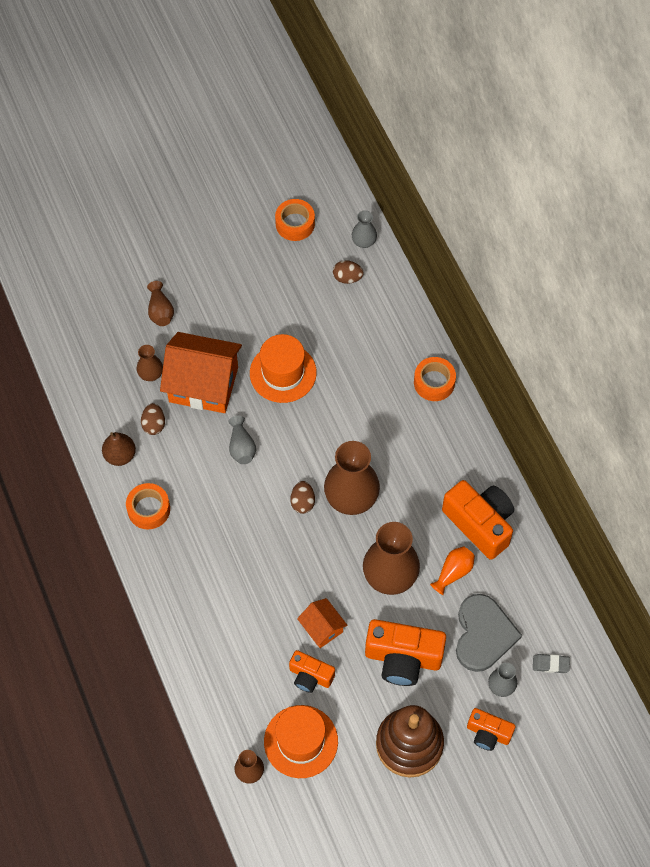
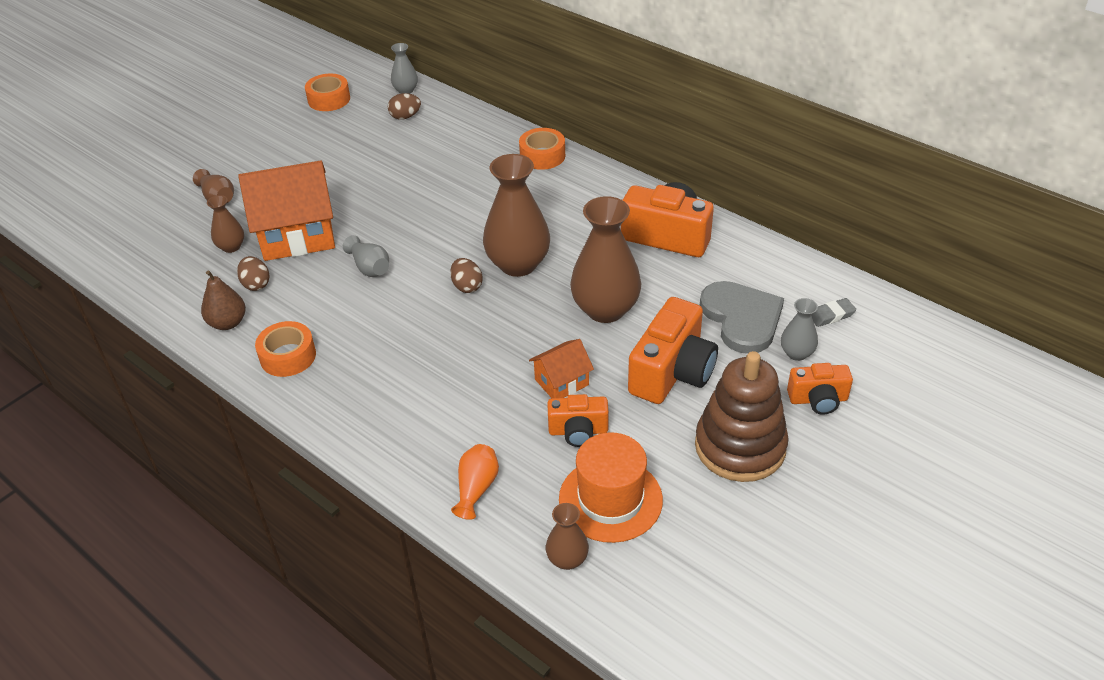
camera: 25 degrees left, 20 degrees down
(283, 373) = (381, 199): orange hat -> none
(322, 628) = (561, 382): orange house -> orange house turned 60 degrees counterclockwise
(403, 658) = (672, 372): orange camera -> orange camera turned 45 degrees counterclockwise
(453, 572) = (670, 282): orange vase -> orange vase (476, 488)

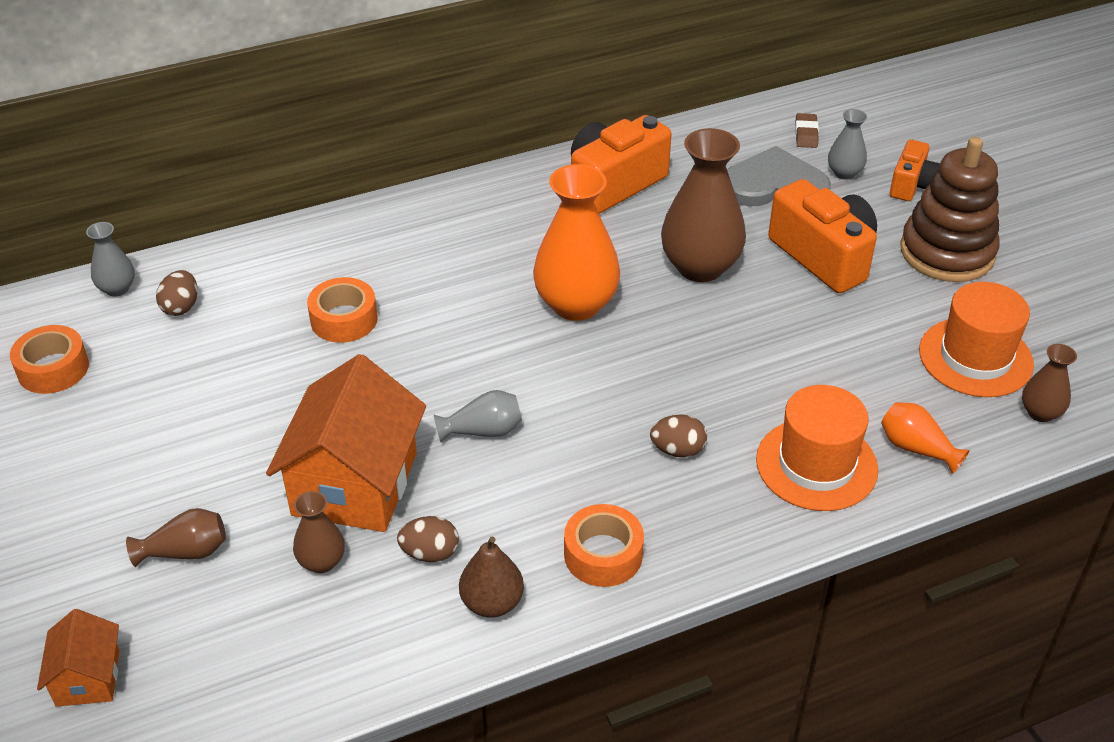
camera: 65 degrees left, 0 degrees up
(426, 435) = (816, 464): none -> orange hat
(467, 286) = (584, 357): brown egg -> brown egg (677, 450)
(518, 264) = (576, 304): brown vase -> orange vase
(542, 156) = (387, 220): orange tape -> orange tape (344, 319)
(561, 382) = (793, 335): orange house -> orange house (88, 678)
(578, 431) = (872, 348): orange camera -> none
(831, 315) = (806, 134): grey eraser -> brown eraser

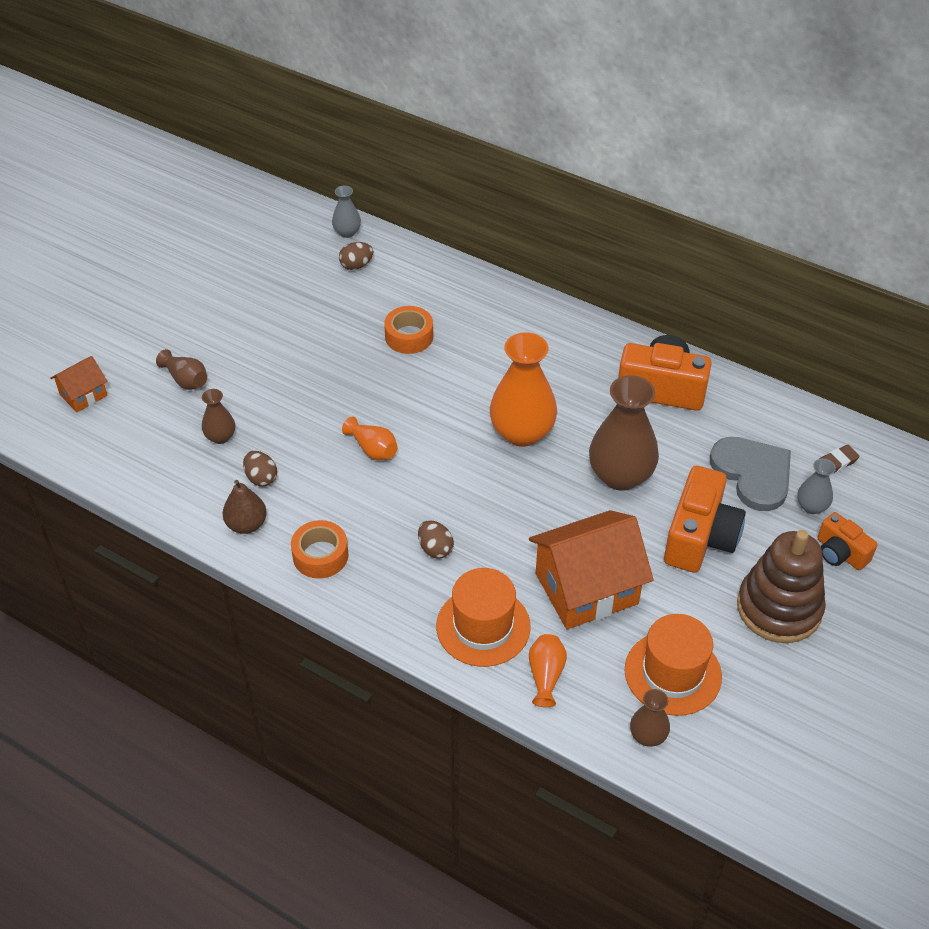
camera: 55 degrees right, 5 degrees up
(53, 369) = (267, 249): orange tape -> none
(355, 484) = (285, 417): orange house -> orange house (586, 588)
(483, 431) = (373, 449): grey vase -> orange vase
(911, 185) = (840, 553): orange camera -> orange camera turned 60 degrees clockwise

